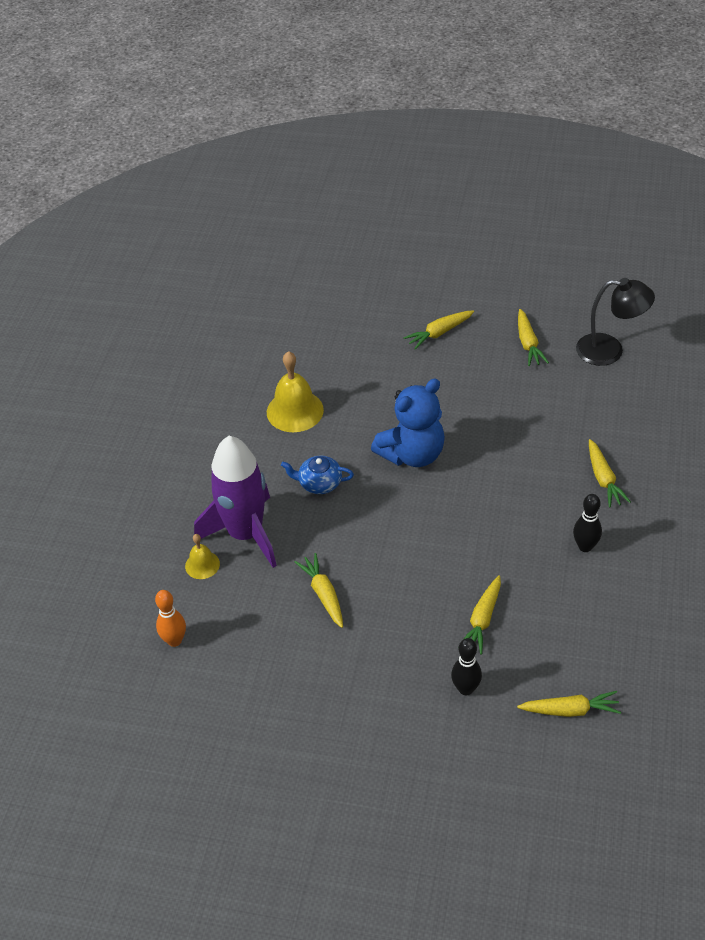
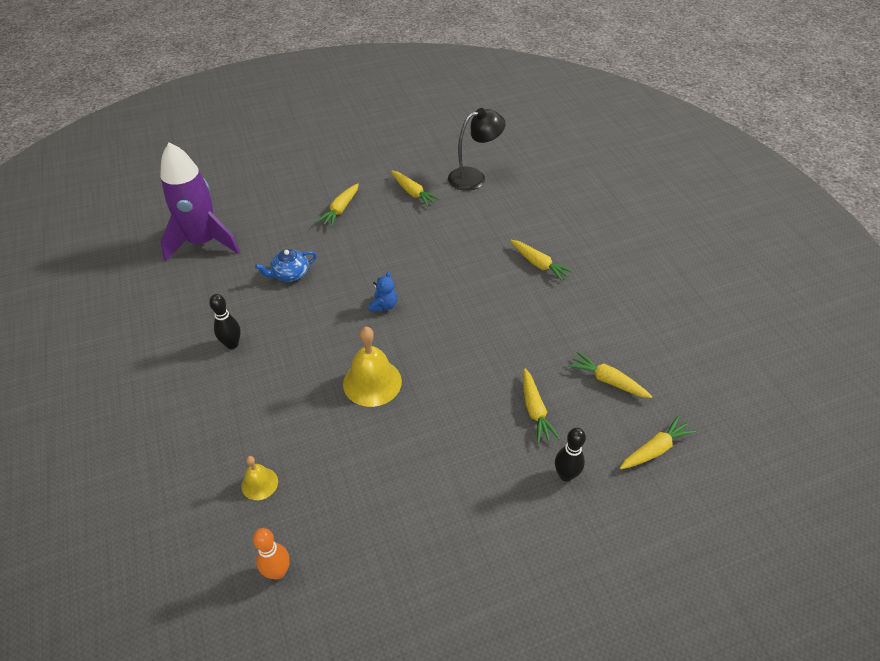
camera: 35 degrees left, 0 degrees up
(245, 534) = (283, 435): purple rocket -> purple rocket (203, 242)
(295, 411) = (260, 312): yellow bell -> yellow bell (372, 382)
(319, 483) = (322, 362): blue teapot -> blue teapot (290, 274)
(323, 595) = (391, 455): yellow carrot -> yellow carrot (608, 381)
(412, 454) = (384, 305): blue teddy bear -> blue teddy bear, size x0.46
(585, 546) = (565, 318): black bowling pin -> black bowling pin (232, 344)

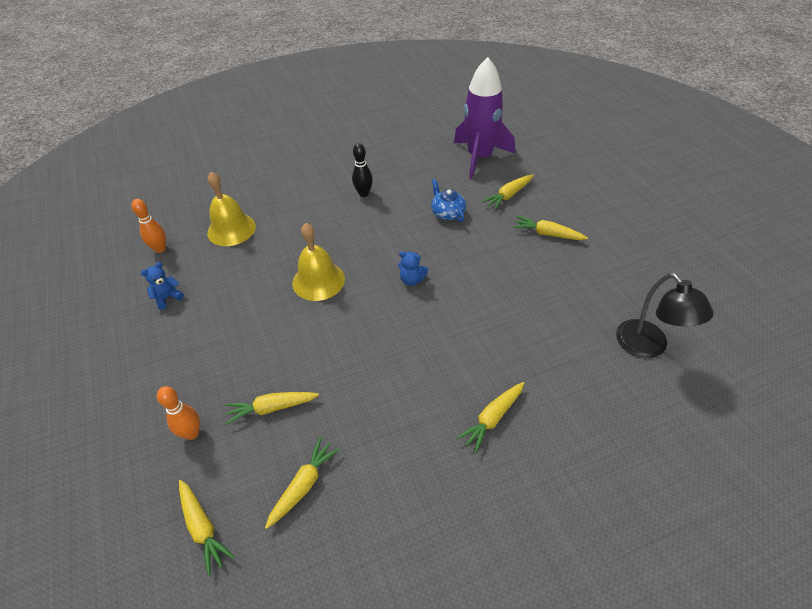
camera: 90 degrees right, 0 degrees up
(259, 483) = (231, 229): yellow bell -> yellow bell, size x1.81
(376, 540) = (167, 298): none -> blue teddy bear
(413, 193) = (595, 289): yellow carrot -> yellow carrot (509, 195)
(566, 475) = (192, 433): black bowling pin -> orange bowling pin

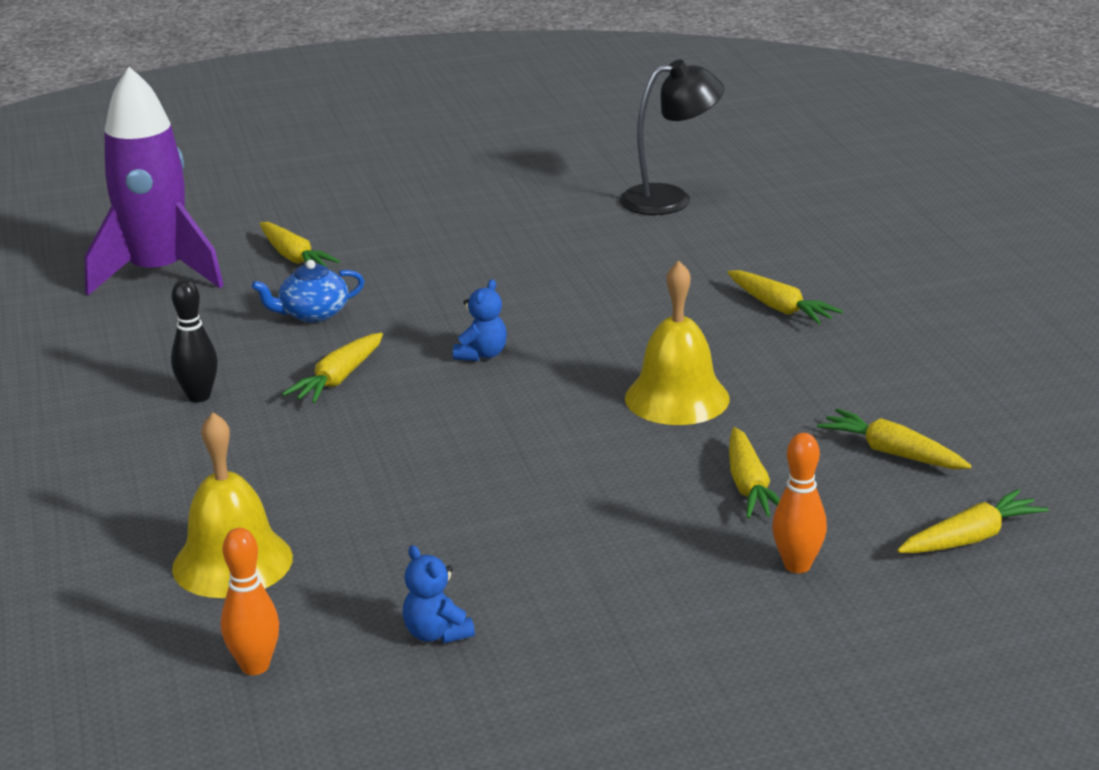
camera: 85 degrees left, 20 degrees down
(318, 281) = (450, 446): yellow bell -> yellow bell (677, 398)
(548, 234) = (414, 236): yellow carrot -> yellow carrot (339, 379)

